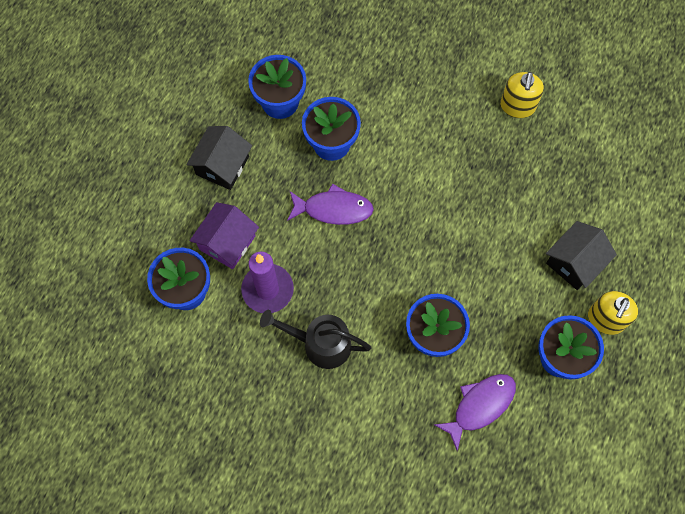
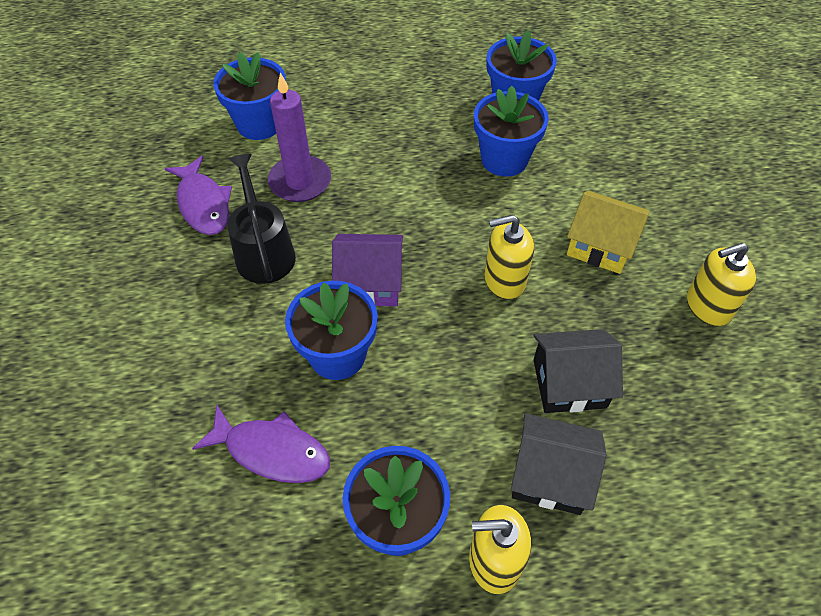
camera: 60 degrees right, 15 degrees down
(222, 165) = (411, 92): black house -> black house (569, 383)
(227, 242) = (331, 130): purple house -> purple house (370, 283)
(333, 209) = (430, 194): purple fish -> purple fish (203, 204)
(433, 206) = (504, 280): none -> yellow soap dispenser
(440, 133) = (600, 245): none -> yellow house

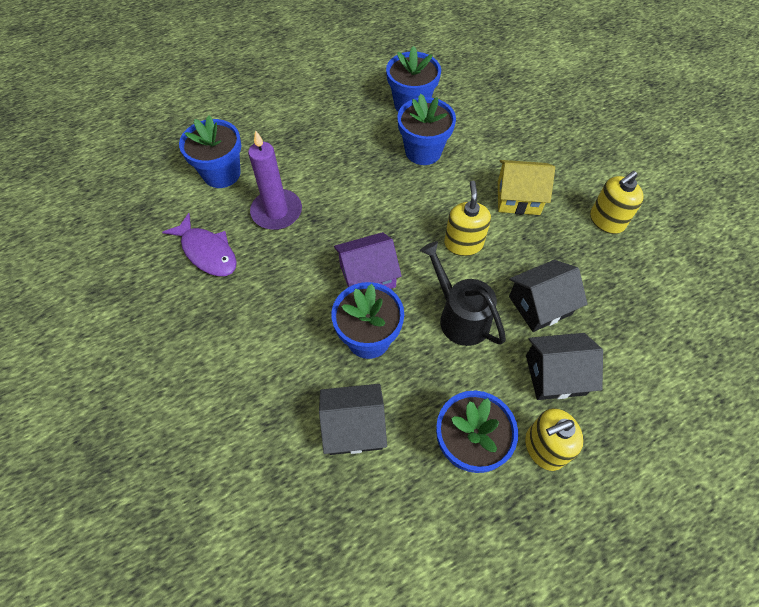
camera: 20 degrees left, 5 degrees up
(264, 251) = (274, 275): black watering can -> black watering can (459, 316)
(272, 451) = (354, 427): purple fish -> black house
(504, 280) = (463, 243): yellow soap dispenser -> yellow soap dispenser turned 120 degrees clockwise

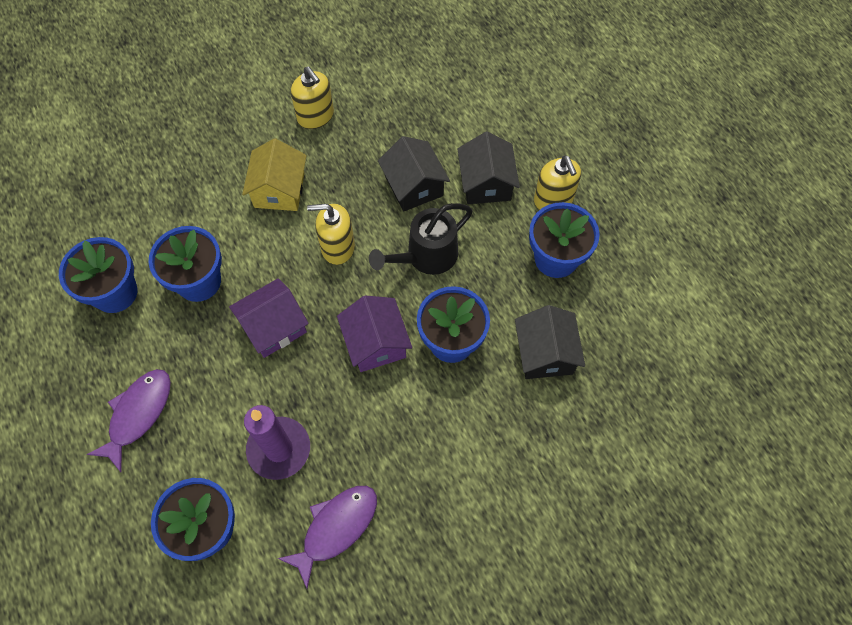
camera: 90 degrees left, 5 degrees up
(312, 127) = (138, 414): none -> purple fish
(383, 202) = (274, 327): none -> purple house

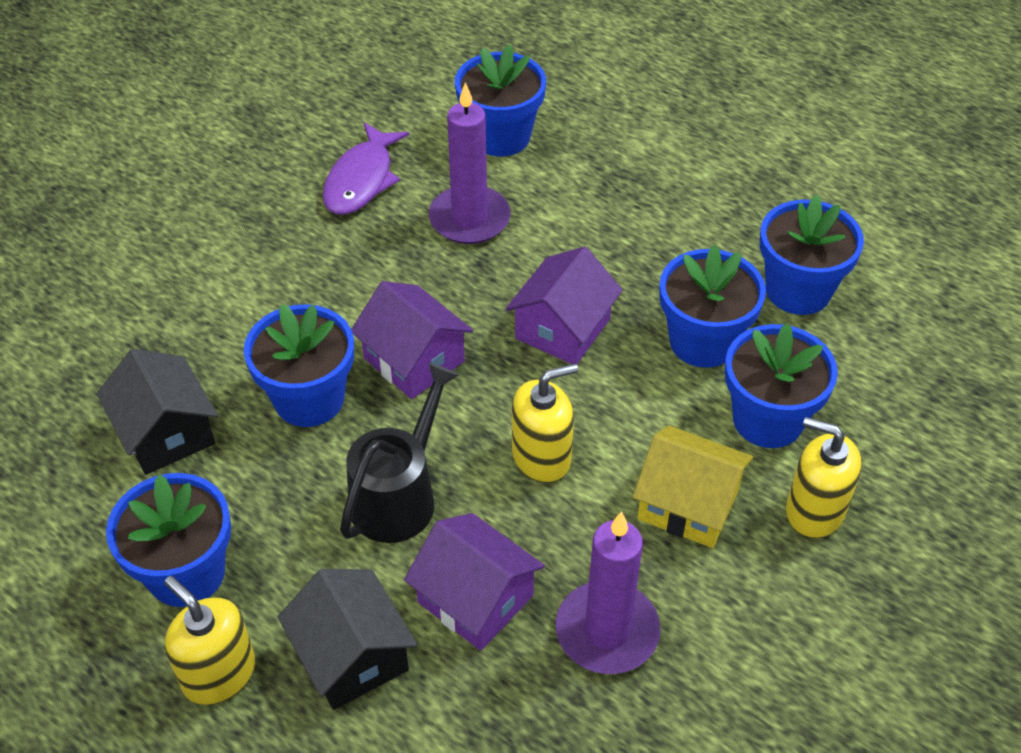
camera: 155 degrees right, 15 degrees down
(138, 414) = (655, 193): purple fish -> none
(202, 218) = (768, 419): none -> blue flower pot
(279, 190) = (688, 504): yellow house -> yellow house turned 45 degrees counterclockwise
(315, 116) = (722, 657): yellow soap dispenser -> yellow soap dispenser (814, 511)
(360, 147) = (607, 631): none -> purple candle
(414, 186) = (475, 599): black house -> purple house

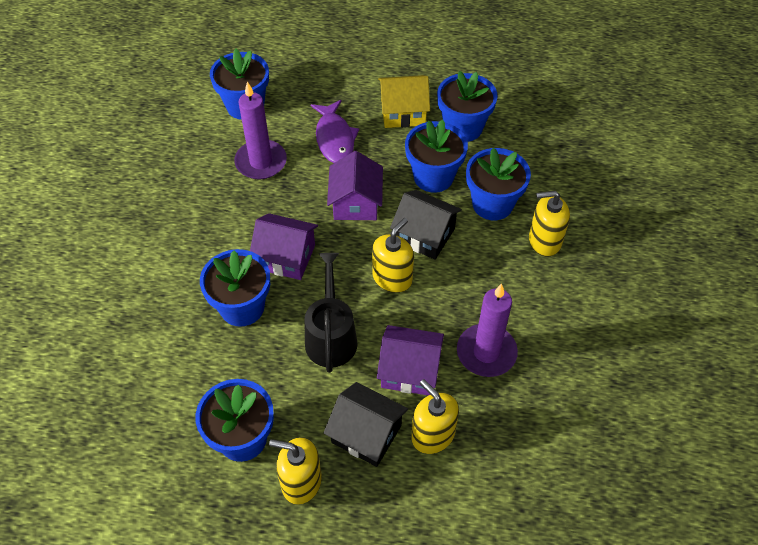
camera: 30 degrees left, 5 degrees up
(166, 433) = (171, 366): black house -> black house (425, 235)
(361, 180) = (180, 165): purple fish -> purple fish (334, 139)
(444, 709) = (433, 435): none -> yellow soap dispenser
(688, 504) = (482, 267): yellow house -> yellow house (403, 112)

